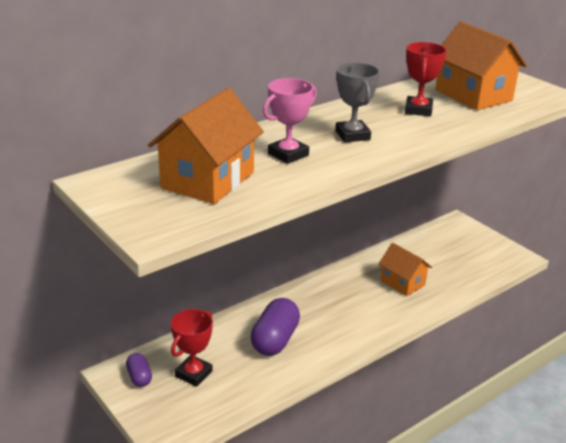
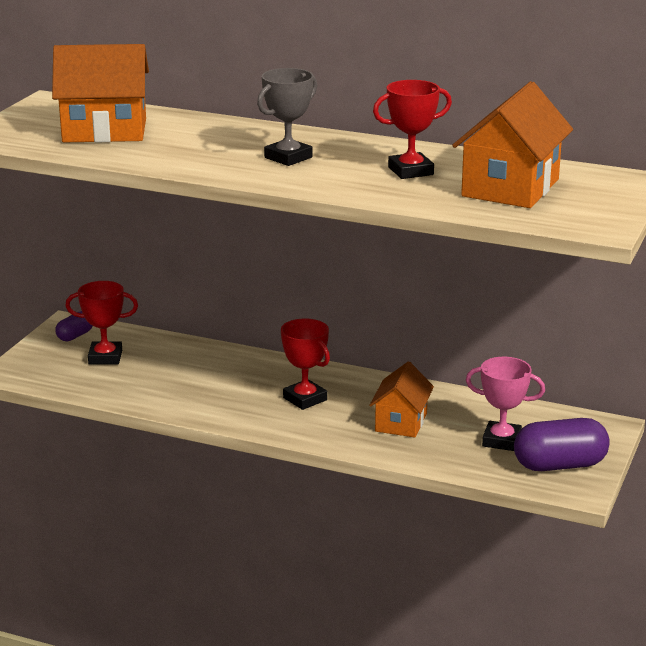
camera: 60 degrees right, 5 degrees down
(275, 340) = (201, 380): purple capsule -> purple capsule (559, 465)
(288, 154) = (201, 144): pink trophy -> pink trophy (501, 440)
(342, 306) = (305, 399): none -> red trophy

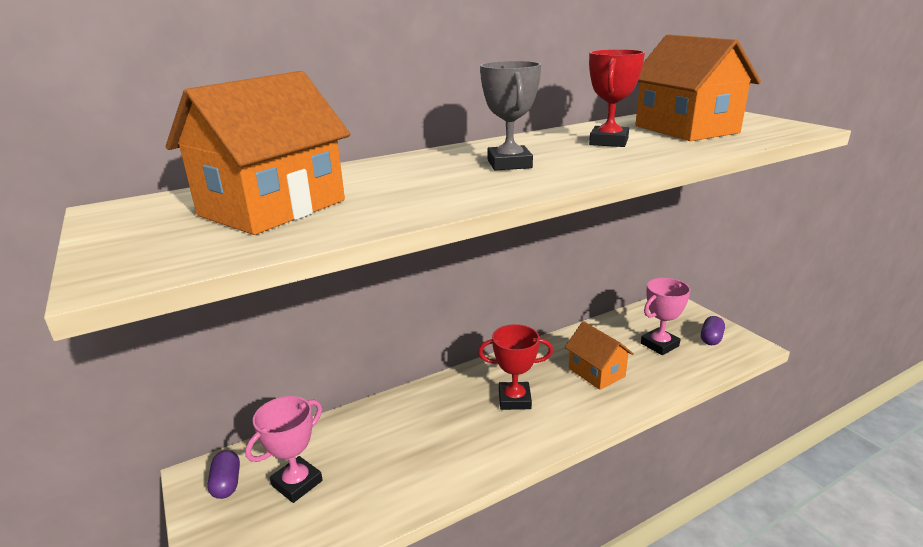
camera: 50 degrees left, 0 degrees up
(105, 357) = (297, 483): red trophy -> pink trophy
(559, 465) = (711, 338): purple capsule -> purple capsule, size x0.53

